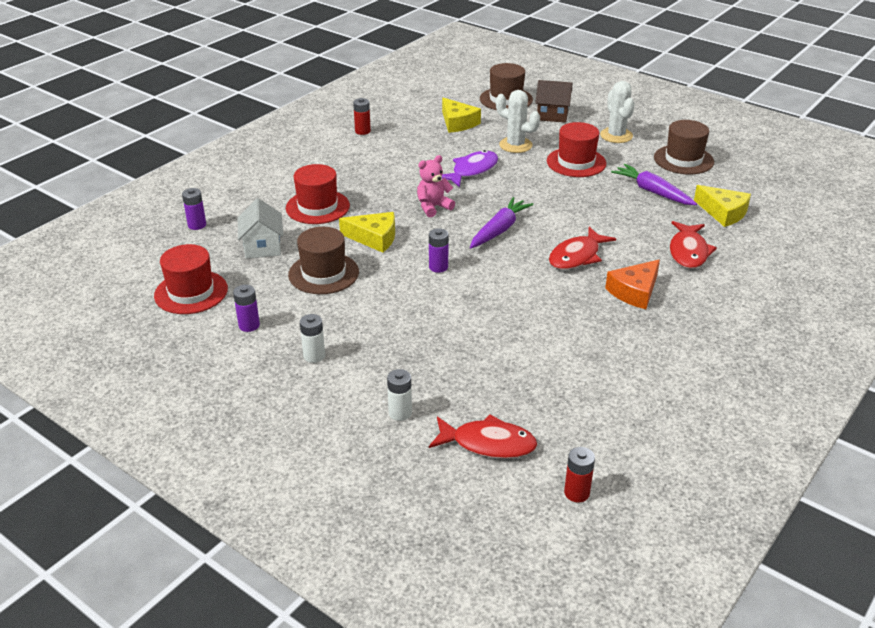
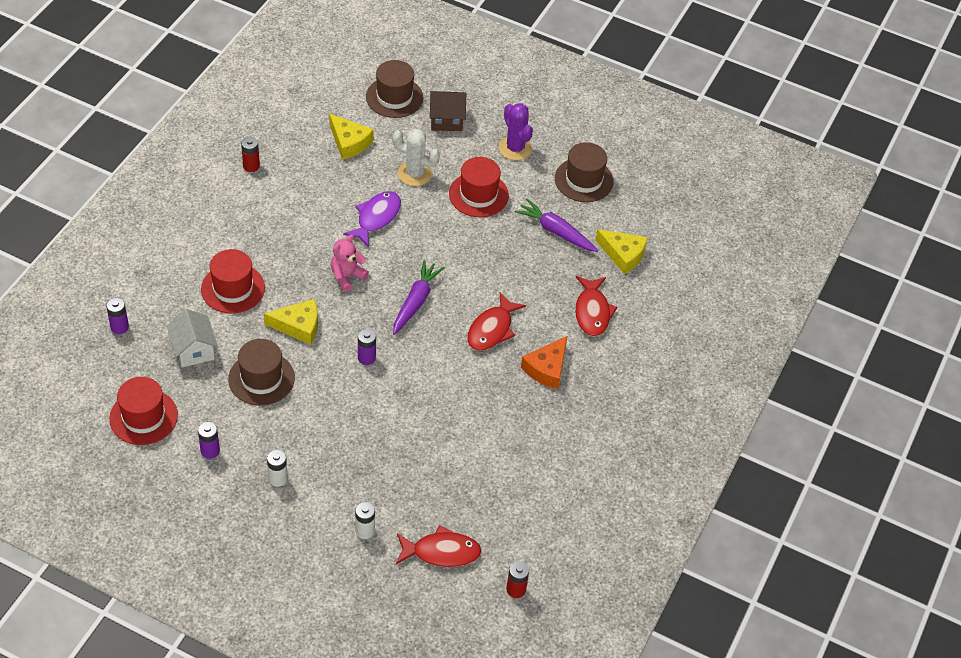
camera: 15 degrees left, 15 degrees up
(616, 136) = (515, 148): white cactus -> purple cactus

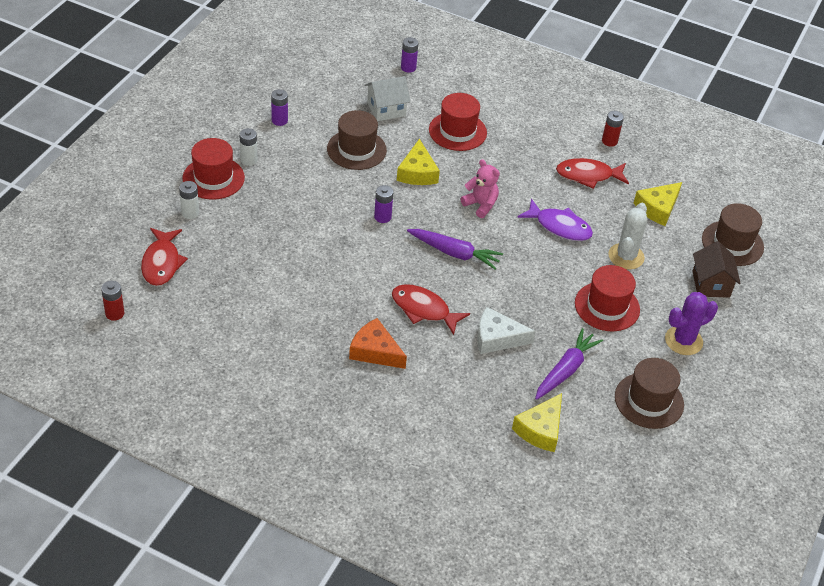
camera: 90 degrees right, 5 degrees down
(143, 417) = (315, 83): red hat -> red hat (213, 178)
(523, 276) = (497, 338): none -> white cheese
(592, 312) = (454, 395): red fish -> red fish (588, 175)

